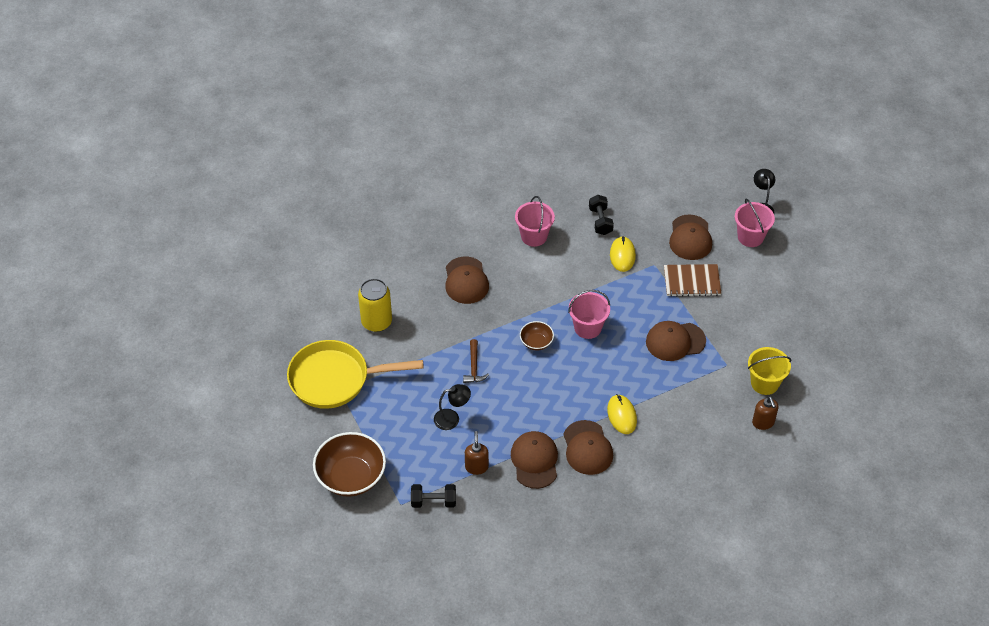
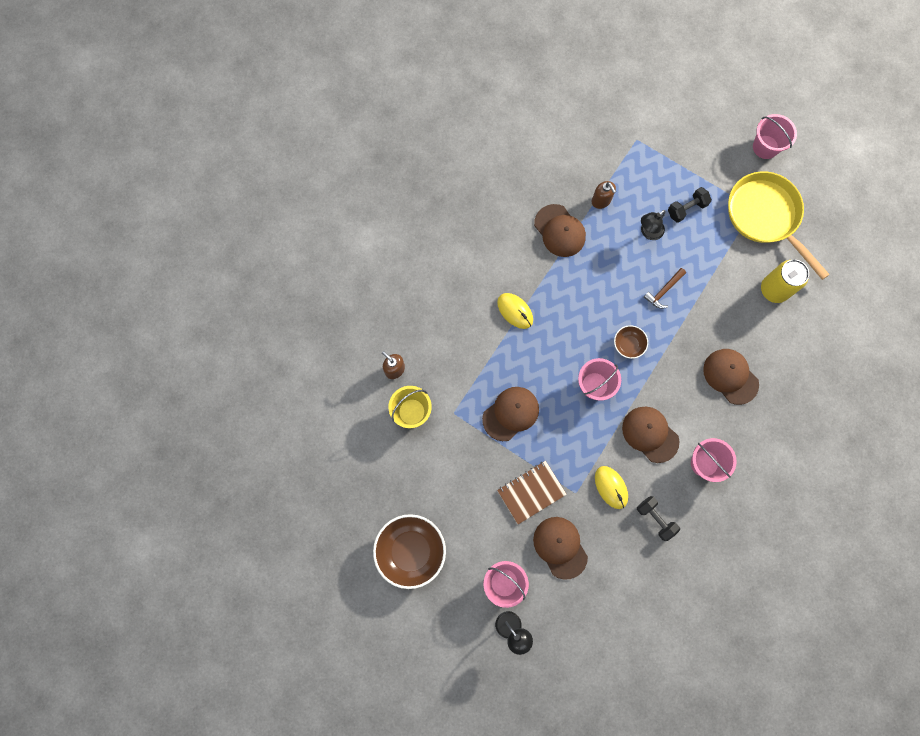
camera: 150 degrees right, 25 degrees up
(284, 435) = (765, 147): none -> pink bucket
(335, 379) = (765, 216): yellow pan -> yellow pan turned 90 degrees counterclockwise
(351, 477) = (689, 141): brown bowl -> brown bowl (411, 551)
(433, 501) = (614, 155): black dumbbell -> black dumbbell (686, 209)
(474, 367) = (664, 291): brown hammer -> brown hammer turned 105 degrees counterclockwise
(587, 448) = (525, 265): brown cap -> brown cap (650, 434)

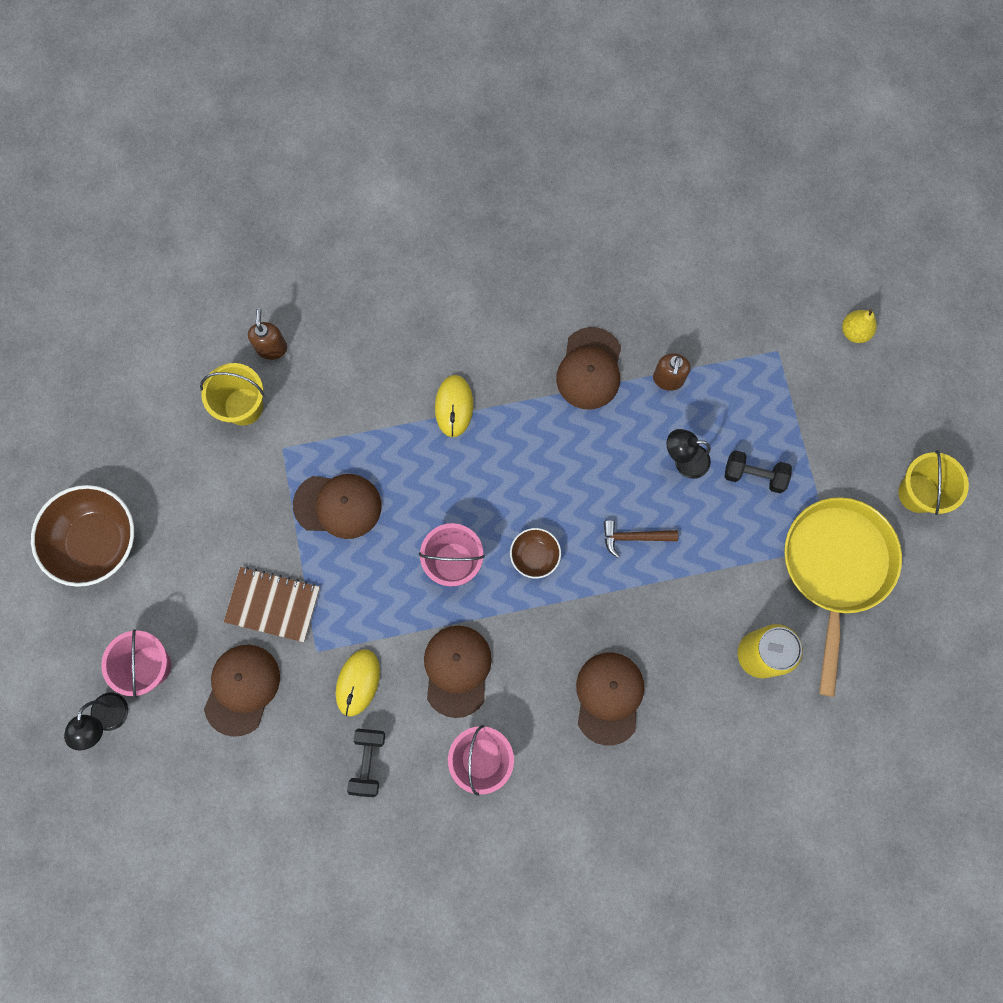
camera: 45 degrees right, 0 degrees up
(661, 97) = (854, 332): none -> yellow pear
(765, 147) = (918, 493): pink bucket -> yellow bucket

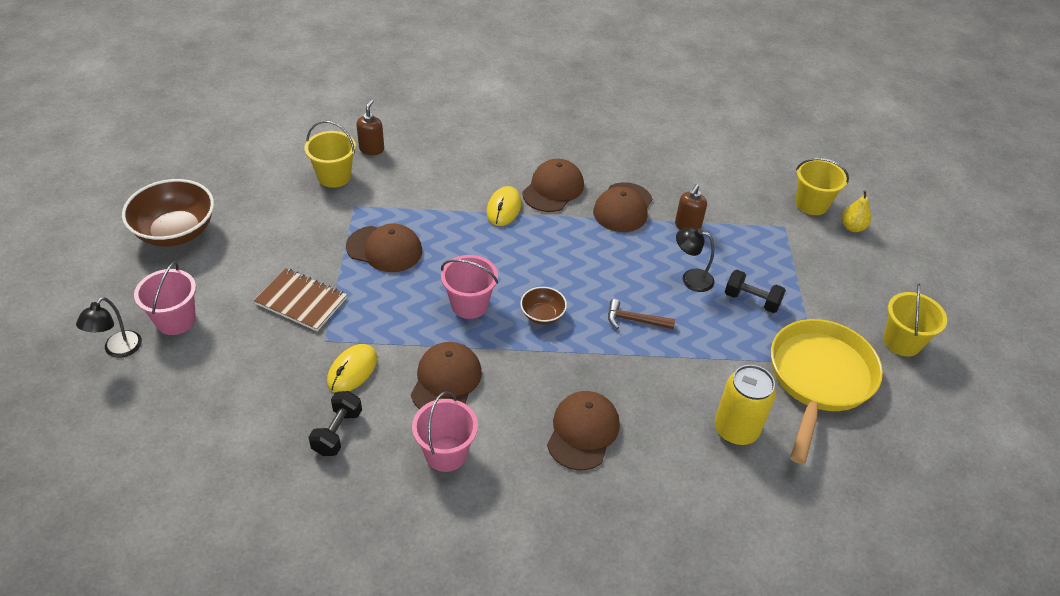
camera: 10 degrees right, 30 degrees down
(242, 689) = (247, 353): brown cap -> brown cap (553, 189)
(804, 305) = (811, 204): none -> yellow bucket

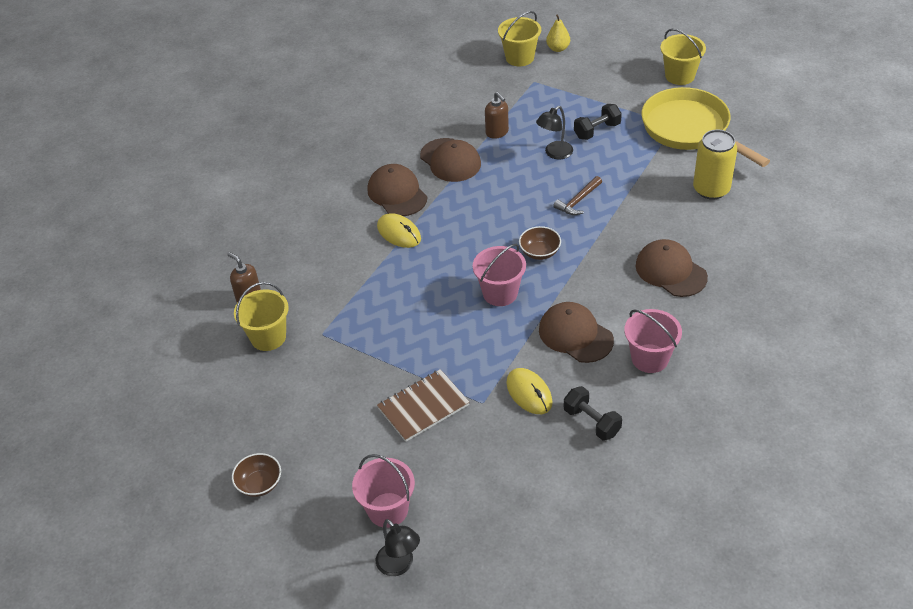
camera: 55 degrees left, 0 degrees up
(176, 232) = (259, 484): brown bowl -> brown bowl, size x0.50
(384, 249) = (395, 329): brown cap -> none

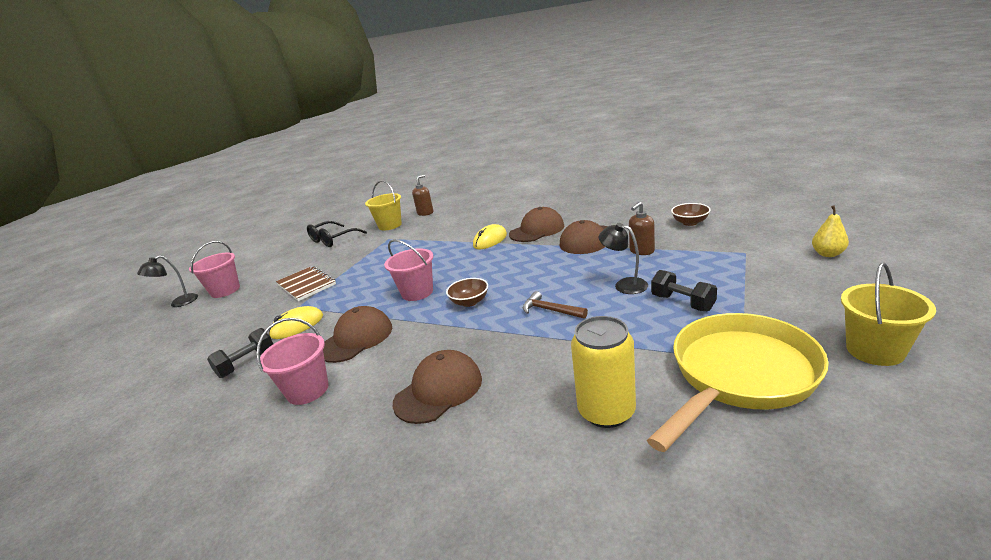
camera: 85 degrees right, 20 degrees down
(259, 484) = (274, 249): brown bowl -> brown bowl (690, 222)
(275, 404) = (333, 240): none -> black glasses
(519, 57) = (782, 238): yellow bucket -> none

